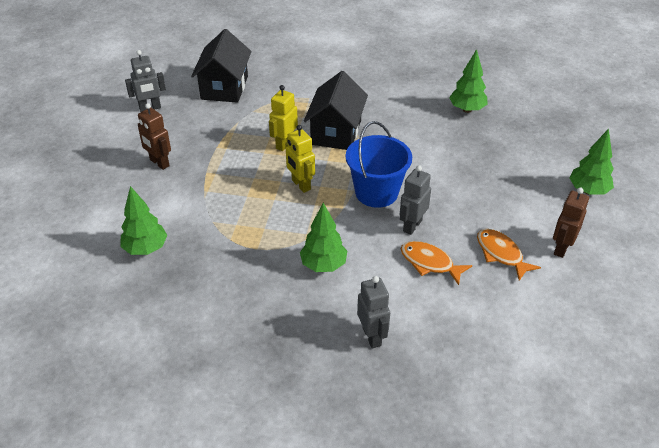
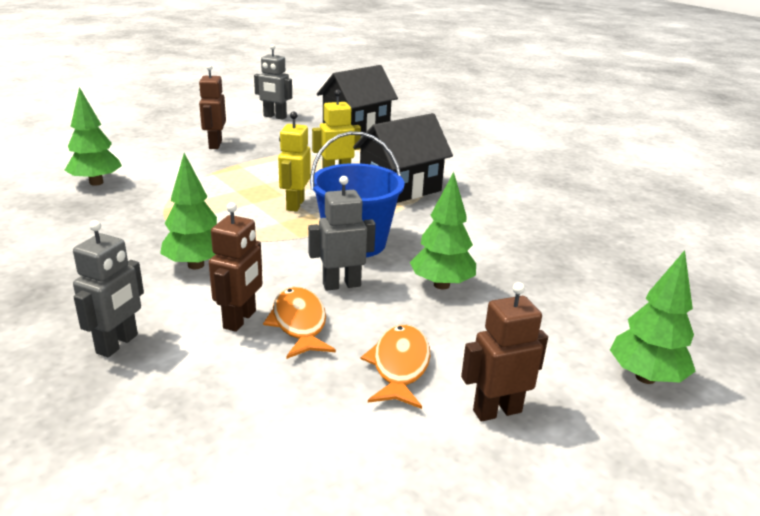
camera: 40 degrees right, 15 degrees down
(401, 281) = (240, 320): none -> brown robot
(467, 109) = (584, 231): green tree -> green tree (441, 285)

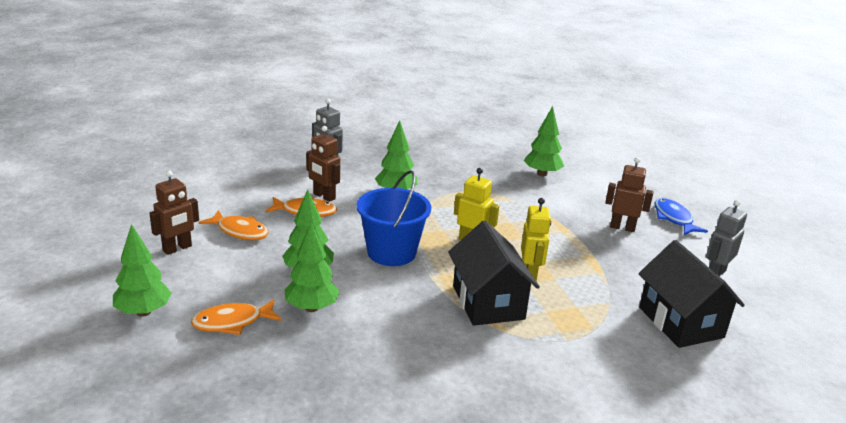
camera: 110 degrees right, 0 degrees up
(183, 127) = (674, 218): none -> blue fish
(341, 285) = (337, 234): grey robot -> none
(497, 411) = (177, 248): brown robot -> brown robot turned 45 degrees clockwise
(503, 267) = (311, 308): none -> green tree
(581, 306) = (232, 322): none -> orange fish

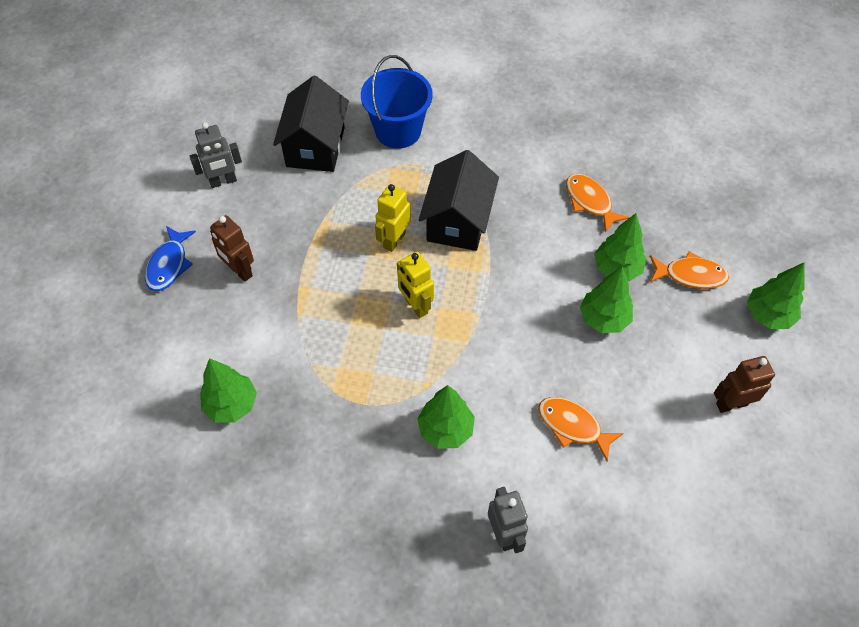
camera: 150 degrees left, 30 degrees up
(240, 231) = (658, 412): orange fish -> orange fish (590, 201)
(324, 196) = (539, 453): brown robot -> none
(391, 252) = (509, 318): blue bucket -> blue bucket (398, 131)

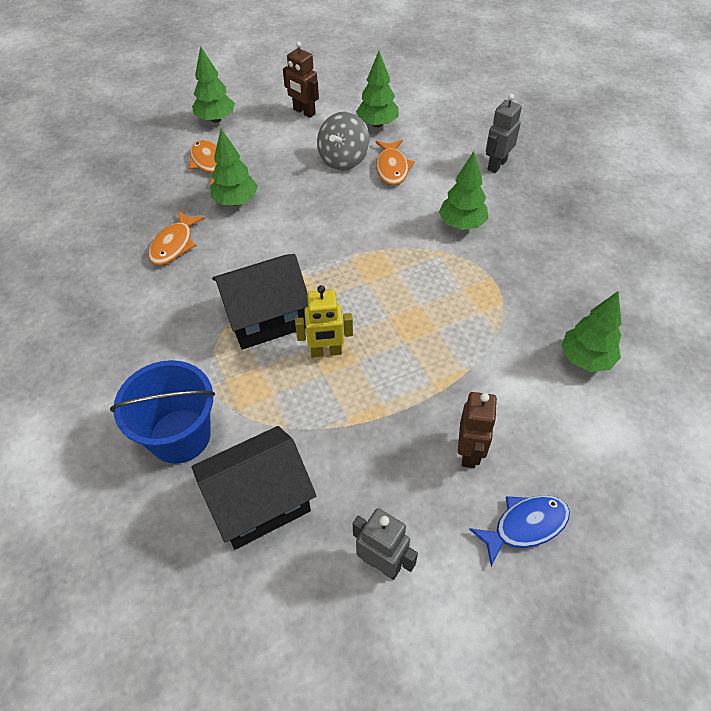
camera: 125 degrees left, 5 degrees down
(415, 306) = (379, 297): yellow robot -> none
(604, 319) = (290, 189): green tree -> green tree (377, 124)
(618, 391) = (343, 159): none -> grey spinning top

